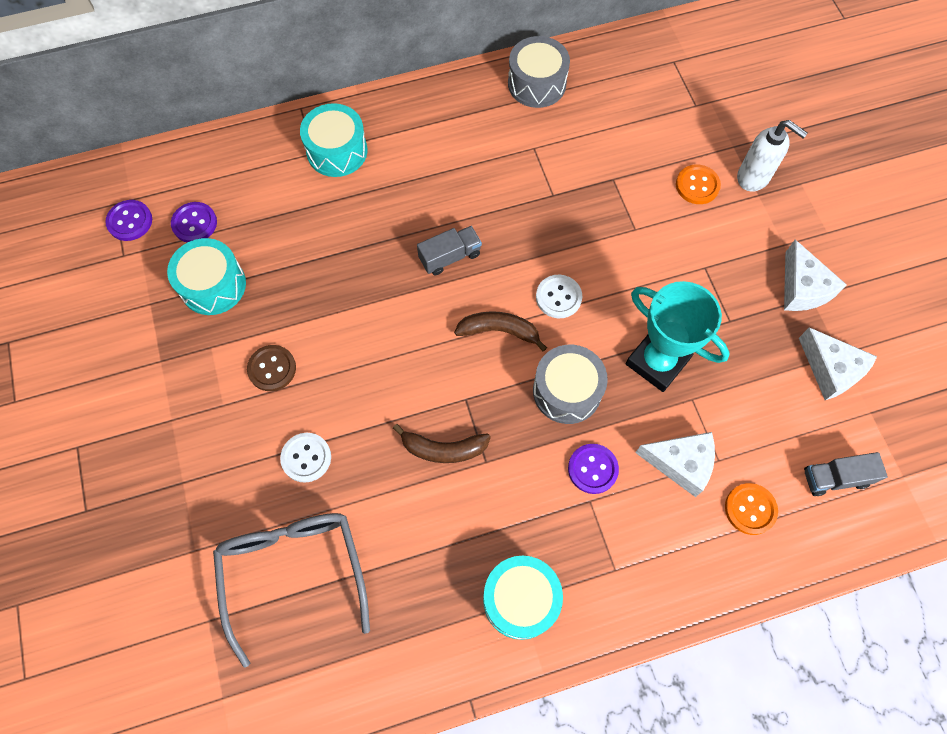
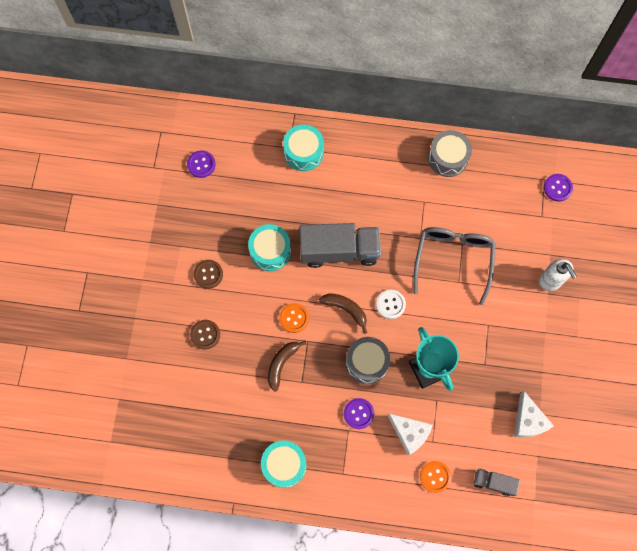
camera: 25 degrees right, 5 degrees up
(130, 221) = (165, 147): purple button -> purple button (557, 188)
(213, 285) = (196, 209): turquoise drum -> turquoise drum (270, 251)
(293, 572) = (172, 394): grey glasses -> grey glasses (453, 260)
(306, 458) = (205, 334): white button -> brown button
(443, 449) = (281, 364): brown banana -> brown banana turned 90 degrees clockwise
(450, 257) = (339, 251): grey truck -> grey truck, size x2.02
(697, 185) = (512, 270): orange button -> orange button (294, 318)
(802, 288) = (540, 364): white cheese -> none

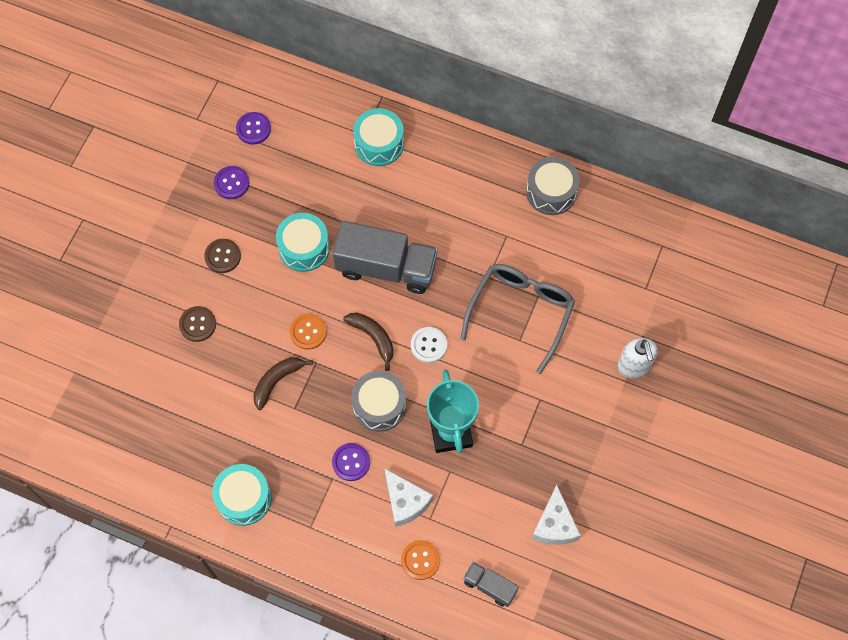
camera: 15 degrees right, 5 degrees down
(557, 188) = (676, 259): purple button -> purple button (231, 183)

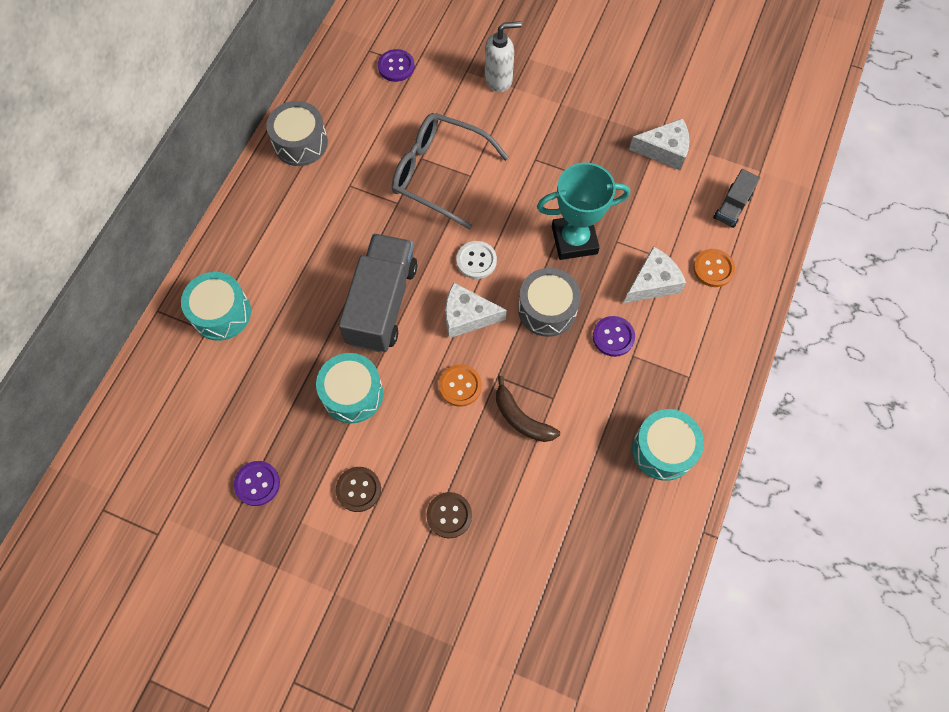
camera: 90 degrees left, 0 degrees up
(253, 129) = (182, 460): purple button -> purple button (396, 66)
(373, 337) = (467, 316): brown banana -> white cheese

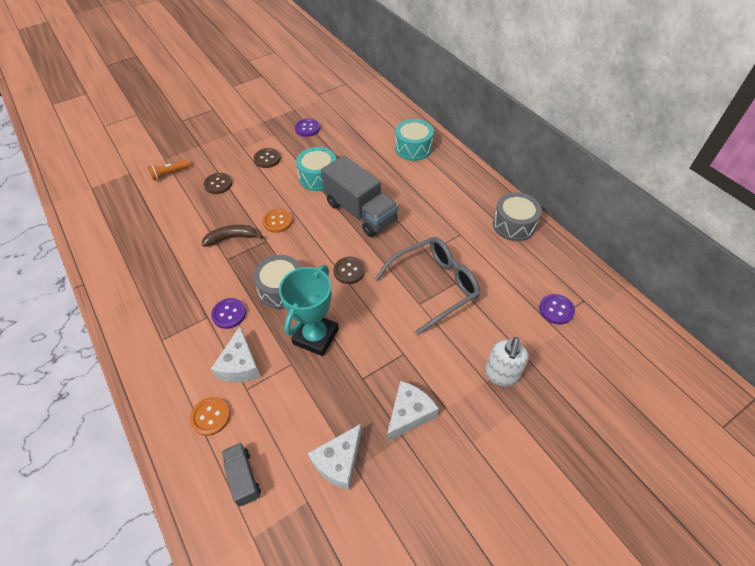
camera: 125 degrees right, 15 degrees down
(467, 316) = (316, 246): white cheese -> white cheese (409, 414)
(475, 606) = (169, 173): none -> orange flashlight
(476, 261) = (349, 271): white button -> brown button
(663, 449) = (141, 294): turquoise drum -> none

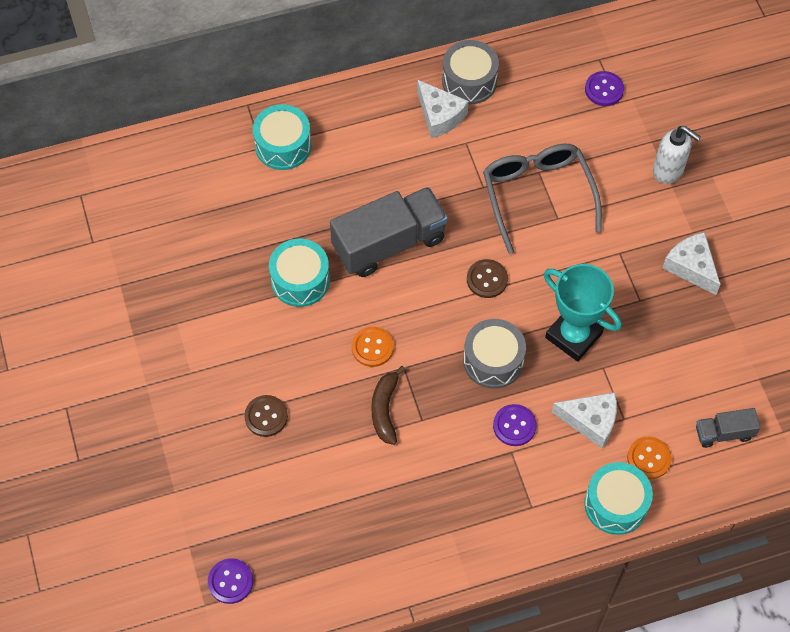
camera: 75 degrees left, 10 degrees up
(166, 399) = (615, 504): none -> turquoise drum
(169, 173) = (215, 485): orange flashlight -> none
(267, 159) = (232, 341): brown button -> none
(307, 128) = (180, 273): purple button -> purple button (230, 581)
(339, 462) = (727, 342): white cheese -> white cheese (440, 116)

